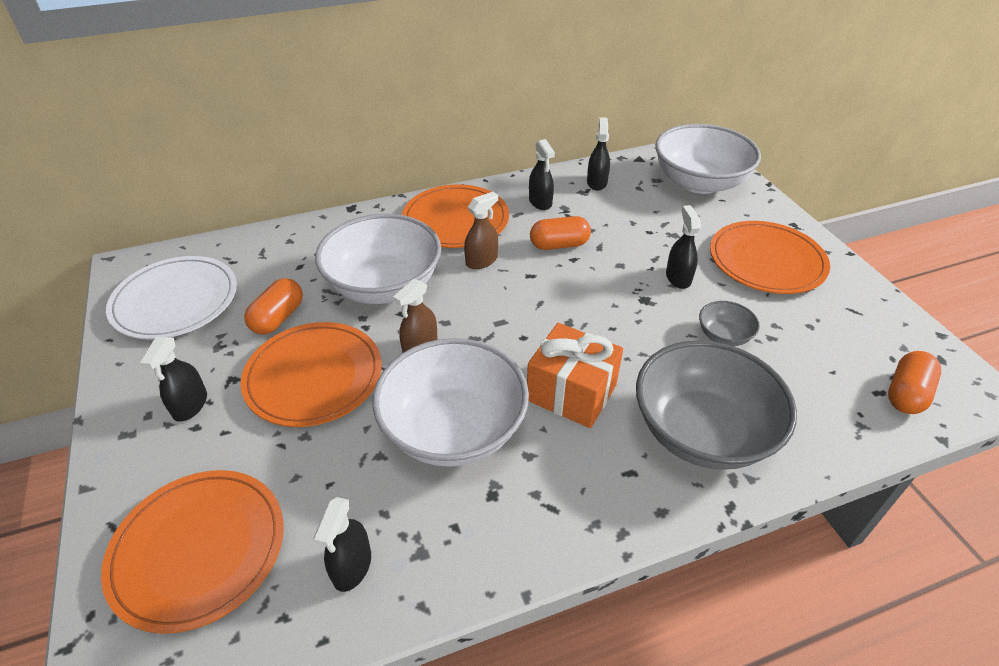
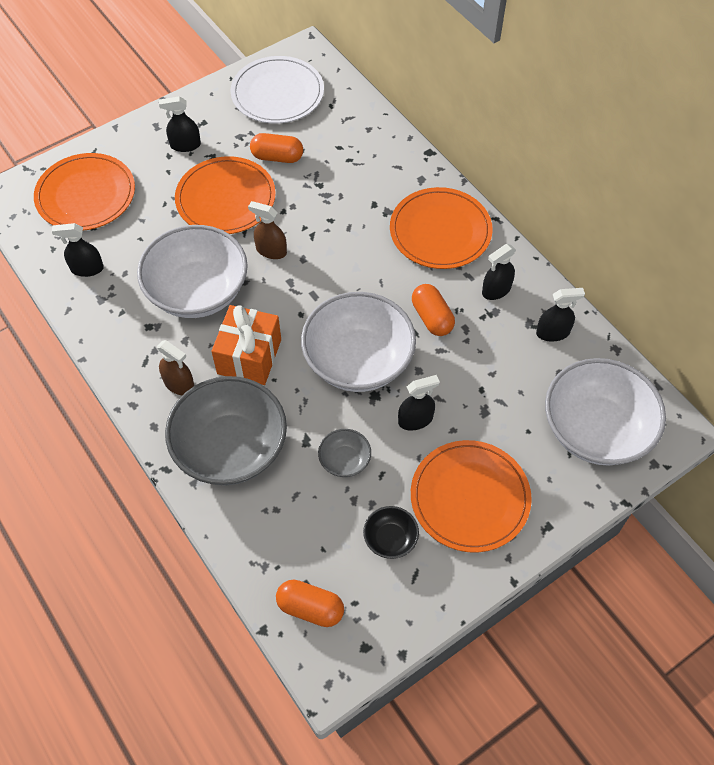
camera: 75 degrees right, 15 degrees up
(384, 285) = (333, 207): white bowl -> white bowl (358, 361)
(481, 260) = (388, 264): brown spray bottle -> brown spray bottle (179, 384)
(815, 319) = (390, 539): none -> black bowl

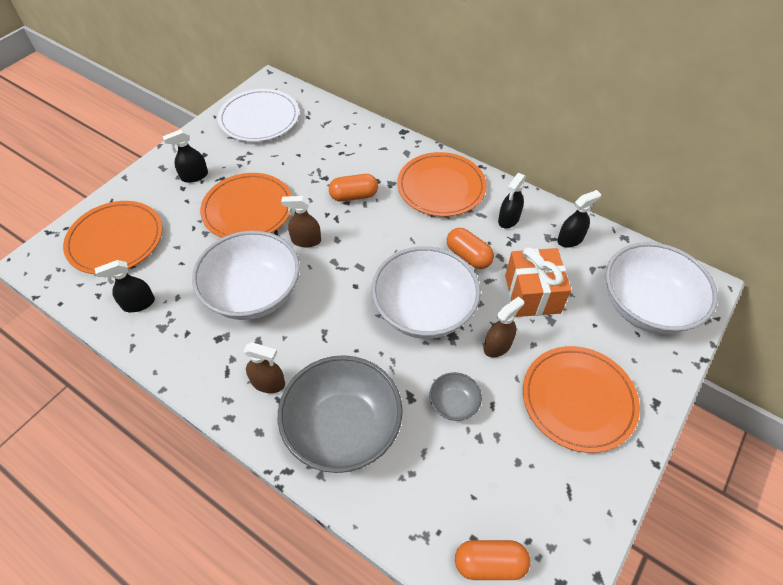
camera: 20 degrees left, 5 degrees down
(249, 356) = (325, 337): orange gift -> orange gift (532, 294)
(277, 157) = (279, 165): orange capsule -> orange capsule (354, 196)
(390, 539) = (530, 464): black bowl -> none
(415, 420) = (497, 346): black spray bottle -> brown spray bottle

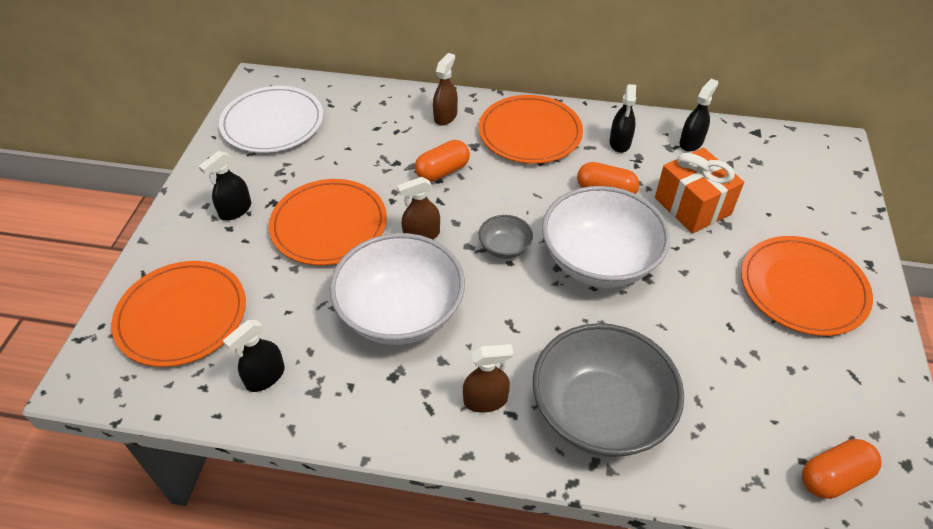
camera: 25 degrees left, 5 degrees down
(453, 403) = (693, 340): grey bowl -> grey bowl (504, 247)
(497, 346) = (695, 267): brown spray bottle -> brown spray bottle (445, 116)
(646, 306) = (801, 180): white bowl -> none

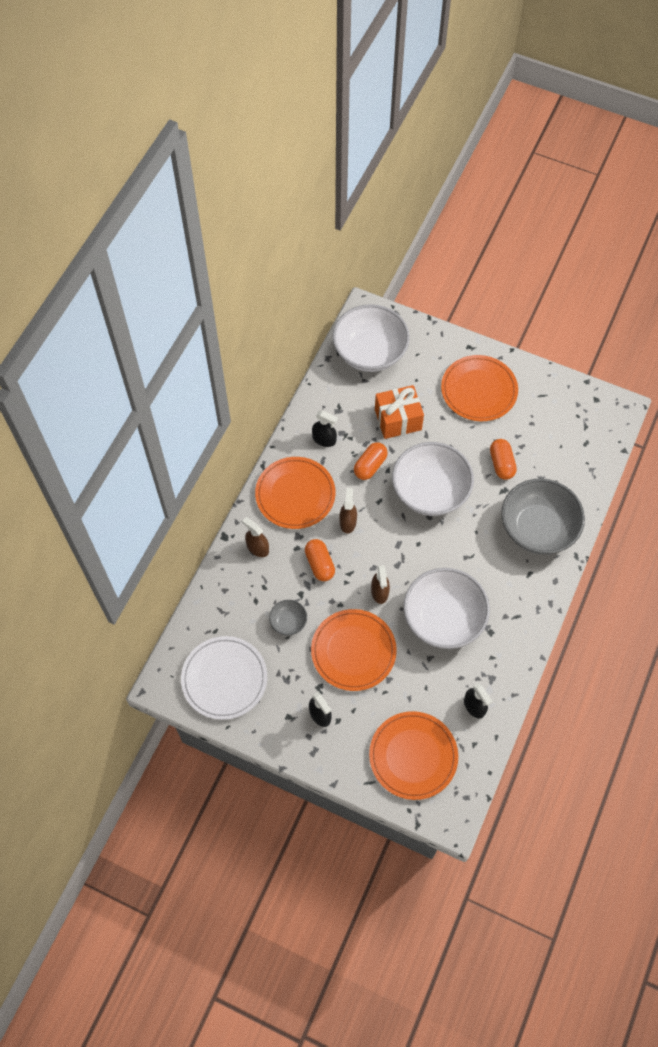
camera: 75 degrees left, 15 degrees up
(485, 400) = (517, 585): brown spray bottle -> brown spray bottle (348, 522)
(504, 247) = (404, 543): grey bowl -> grey bowl (288, 622)
(691, 142) = (337, 395): black spray bottle -> none
(777, 160) = (370, 352): none -> white bowl
(833, 477) = (596, 435): orange capsule -> orange capsule (501, 464)

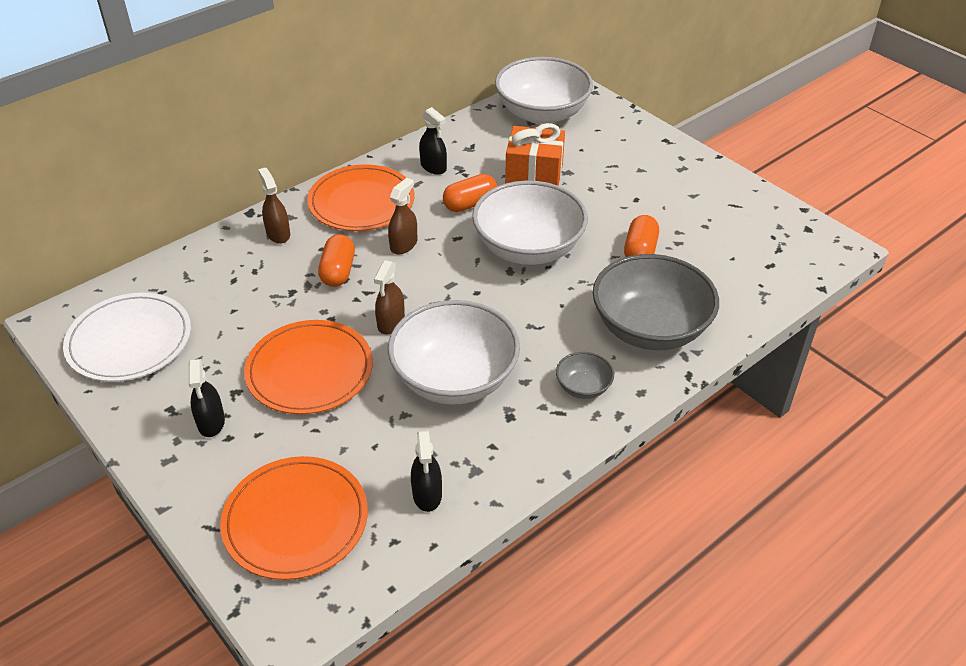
camera: 25 degrees right, 20 degrees down
(288, 622) = (254, 313): grey bowl -> grey bowl (583, 387)
(479, 390) = (653, 178): orange plate -> none

